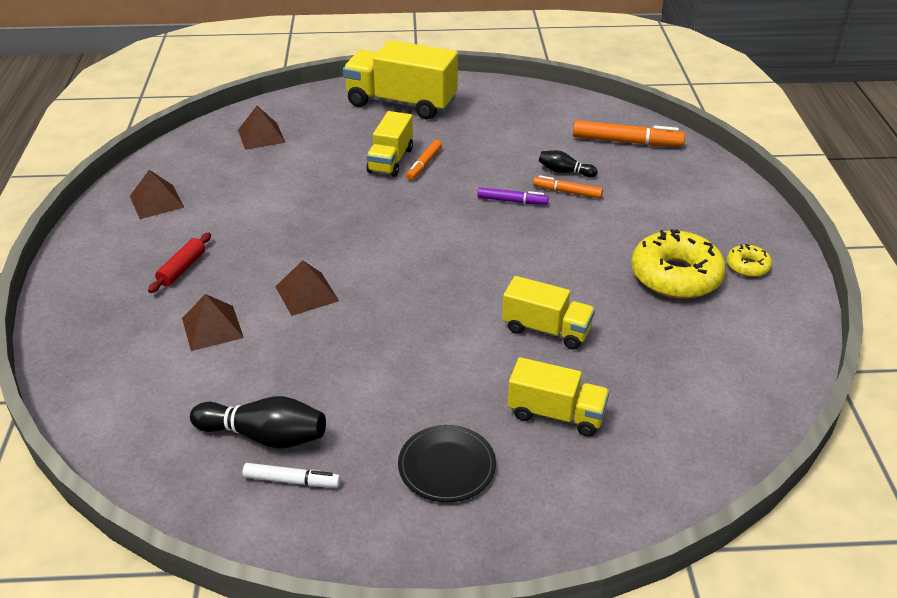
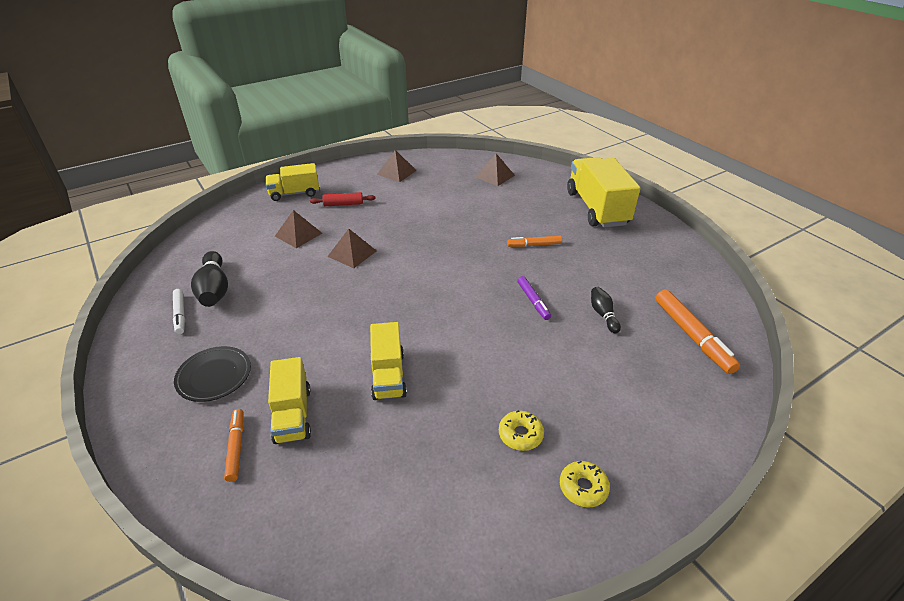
camera: 60 degrees right, 0 degrees up
(390, 160) = (523, 230): yellow truck -> yellow truck (294, 193)
(567, 192) = (576, 326): orange marker -> orange marker (236, 448)
(675, 276) = (520, 434): yellow donut -> yellow donut, size x0.48

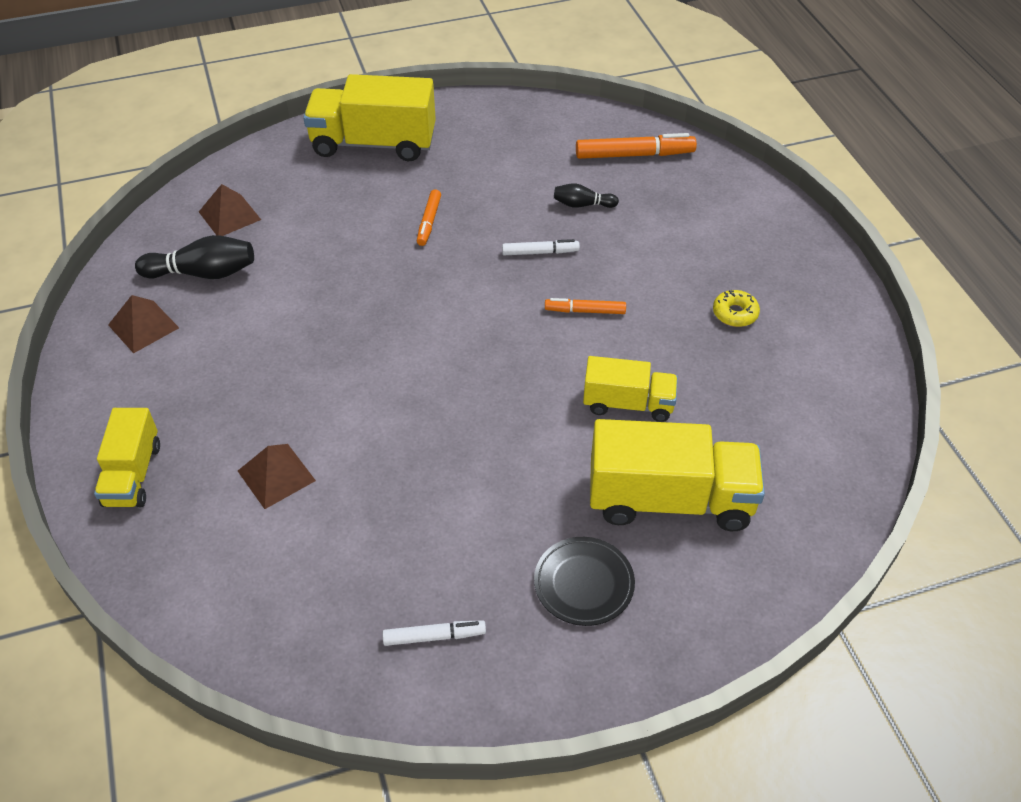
camera: 75 degrees left, 10 degrees up
(214, 289) = (386, 592): black bowling pin -> black bowling pin (203, 273)
(236, 448) = (709, 556): orange marker -> orange marker (585, 311)
(293, 415) = (669, 499): yellow truck -> yellow truck, size x1.69
(343, 204) = (211, 408): red rolling pin -> none
(352, 253) = (363, 412): brown pyramid -> none
(533, 301) = (539, 252): purple marker -> white marker
(583, 488) = (800, 288): yellow donut -> none

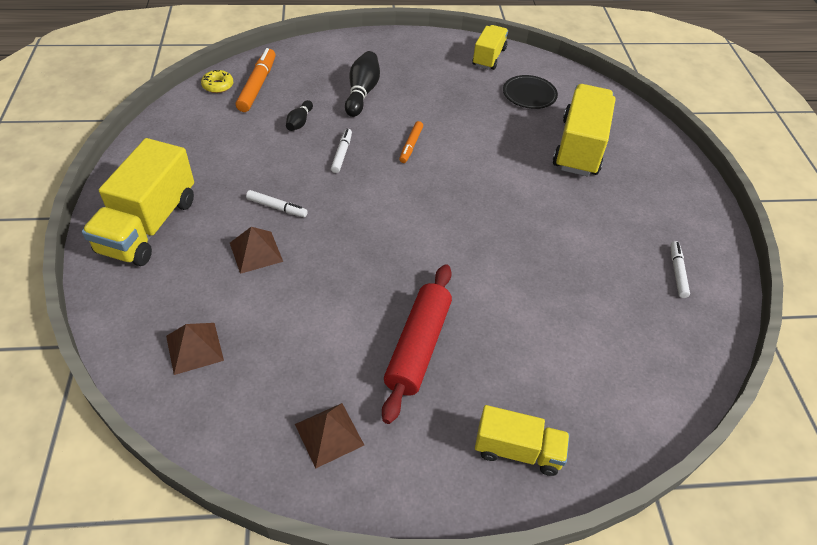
camera: 80 degrees left, 0 degrees up
(203, 273) = (272, 377): black bowling pin -> black bowling pin (362, 93)
(255, 373) = (418, 347): none -> red rolling pin
(276, 475) = (533, 343): brown pyramid -> brown pyramid (256, 252)
(429, 221) = (276, 207): orange marker -> white marker
(584, 583) = (638, 196): black plate -> black plate (529, 95)
(628, 404) = (500, 146): yellow truck -> yellow truck (489, 57)
(735, 313) = (435, 84): yellow donut -> yellow donut (218, 86)

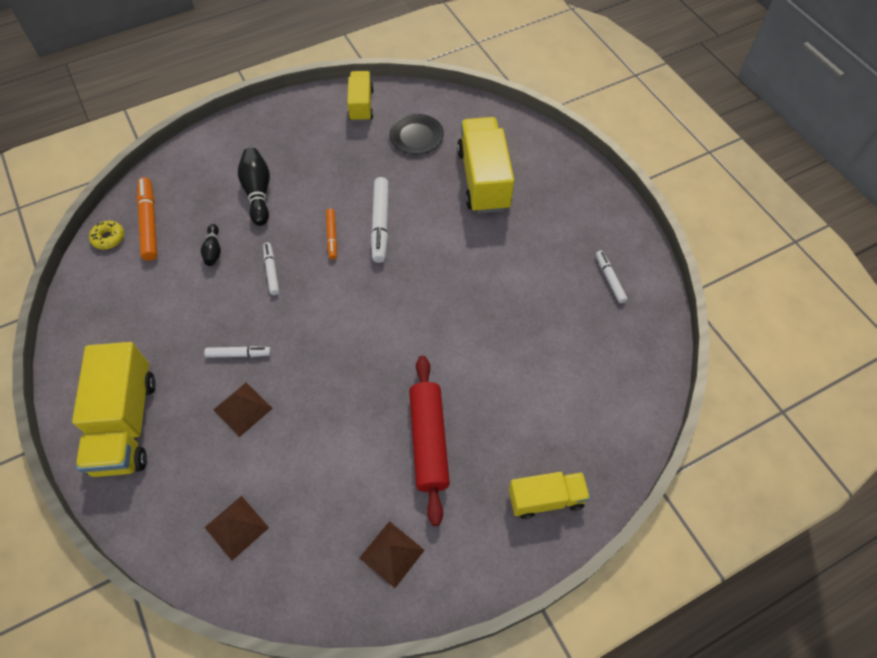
camera: 20 degrees left, 10 degrees up
(461, 150) = (380, 223): none -> white marker

